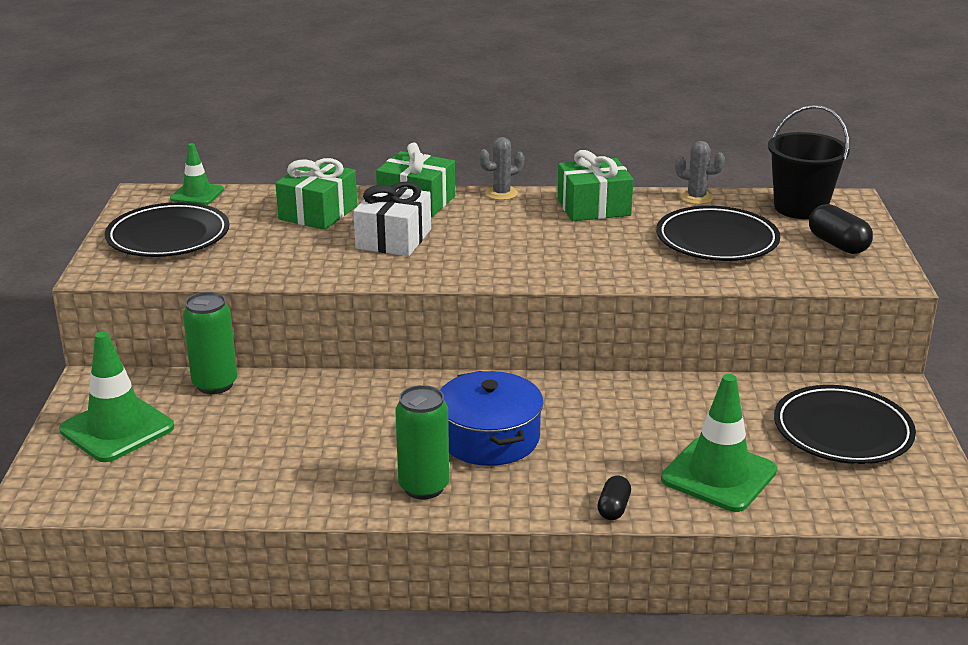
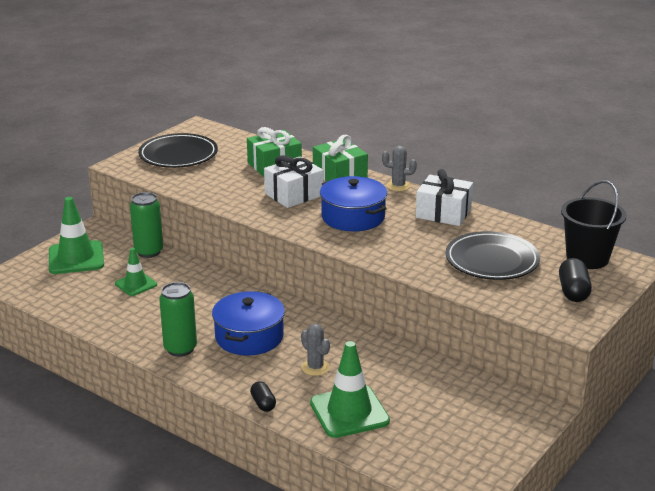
camera: 35 degrees right, 0 degrees up
(197, 194) = (225, 134): green traffic cone -> green traffic cone (136, 284)
(502, 242) = (353, 217): none -> blue pot
(593, 207) = (443, 213): green gift -> white gift
(613, 508) = (263, 403): black capsule -> black capsule turned 75 degrees counterclockwise
(696, 198) = (523, 228): grey cactus -> grey cactus (315, 367)
(842, 431) = (466, 420): black plate -> none

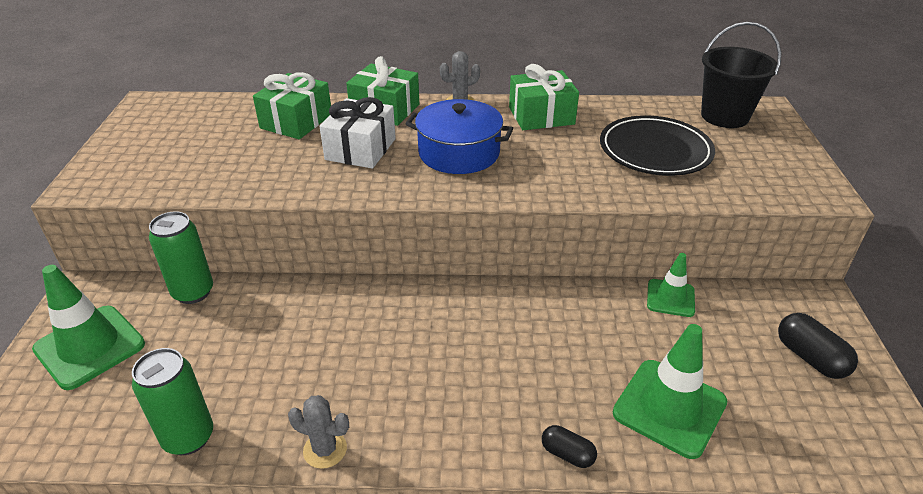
camera: 35 degrees left, 10 degrees up
(136, 284) = (219, 349): green traffic cone -> green traffic cone (670, 298)
(178, 155) = (156, 147): black plate -> none
(180, 349) = (377, 424): green can -> green can (188, 437)
(249, 337) = (444, 358): blue pot -> none
(315, 367) = (564, 363): grey cactus -> grey cactus (325, 449)
(443, 213) = (541, 116): white gift -> green gift
(573, 291) = (766, 155): black capsule -> black capsule (810, 358)

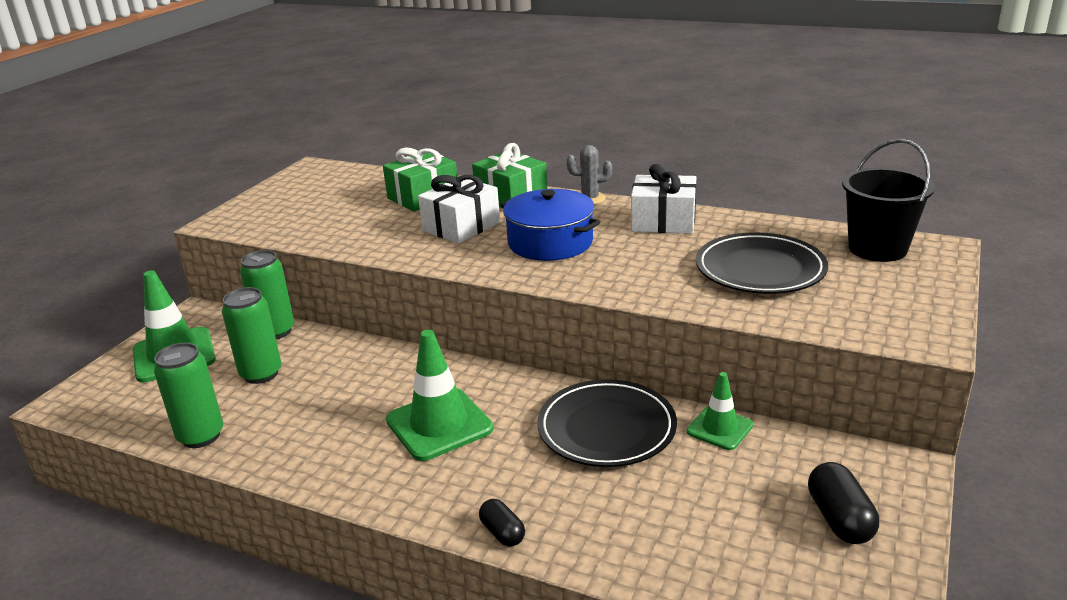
camera: 25 degrees right, 10 degrees down
(209, 345) = (261, 374): none -> green can
(325, 449) = (296, 472): grey cactus -> none
(541, 116) = (663, 221): green gift -> white gift
(583, 321) = (606, 428): none -> black plate
(669, 407) = (637, 522): green traffic cone -> green traffic cone (439, 424)

